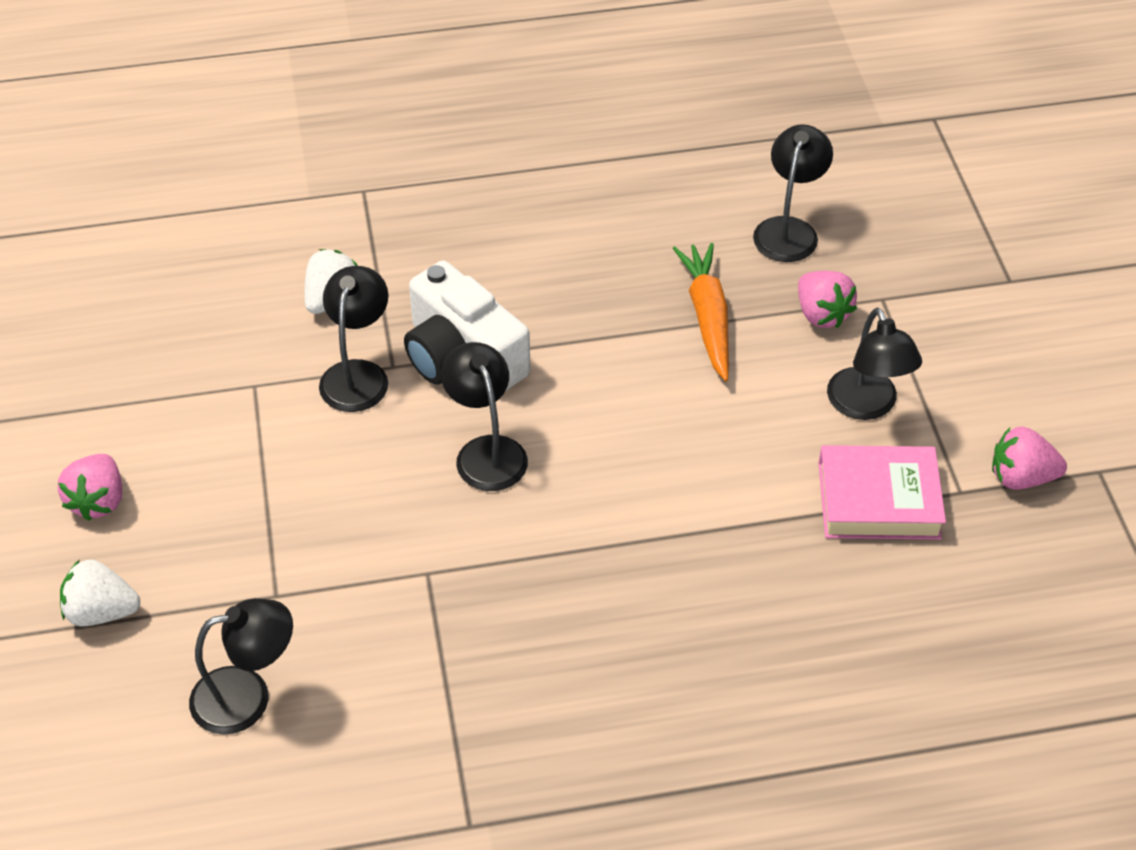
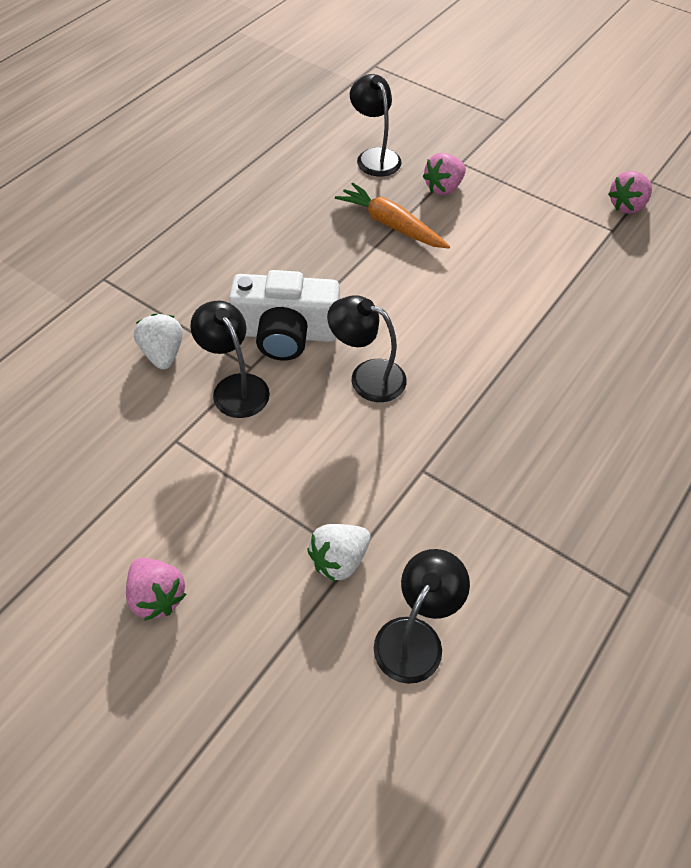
camera: 45 degrees left, 5 degrees up
(101, 612) = (252, 668): white strawberry -> white strawberry (339, 560)
(821, 314) = (443, 188): pink strawberry -> pink strawberry turned 120 degrees clockwise
(867, 406) = (521, 218): black lamp -> none
(878, 500) = (585, 259): pink book -> none

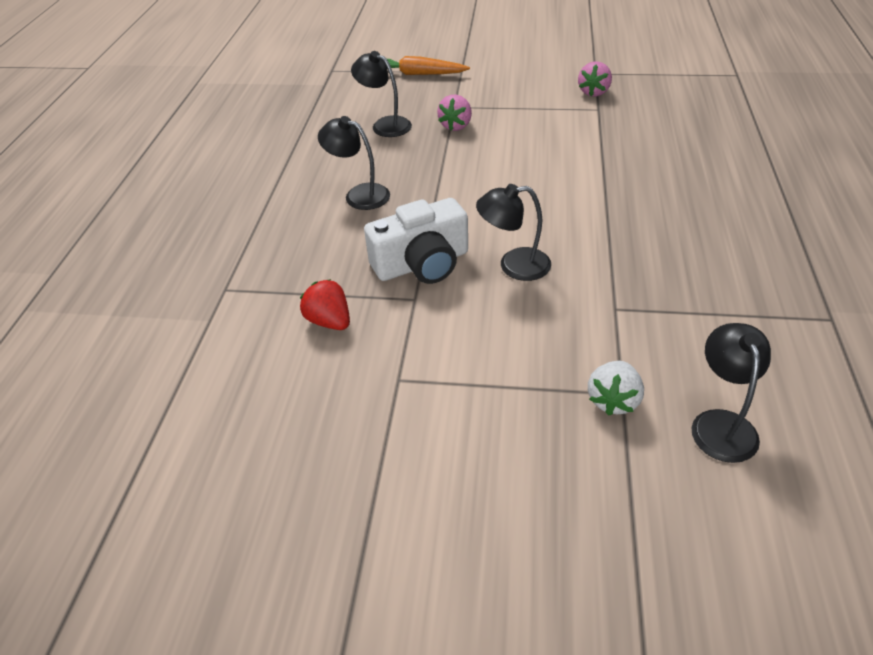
camera: 25 degrees left, 10 degrees down
(157, 596) = (491, 506): pink strawberry -> none
(163, 354) = (329, 321): white strawberry -> red strawberry
(235, 387) = (414, 318): black lamp -> black lamp (359, 194)
(391, 225) = (438, 162): orange carrot -> orange carrot (419, 74)

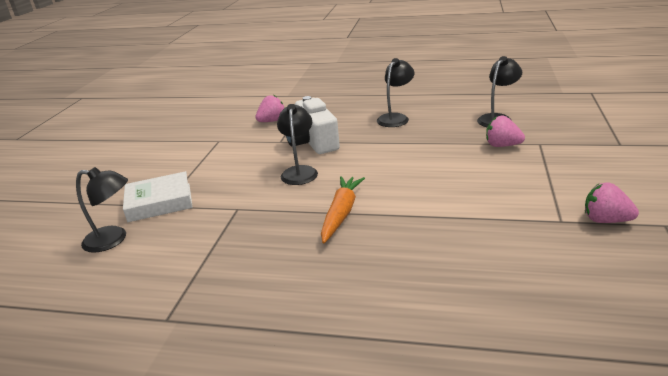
camera: 95 degrees right, 15 degrees down
(329, 321) = (272, 121): red strawberry -> pink strawberry
(419, 74) = (602, 125): orange carrot -> orange carrot (341, 213)
(613, 400) = (160, 202): white strawberry -> white book

